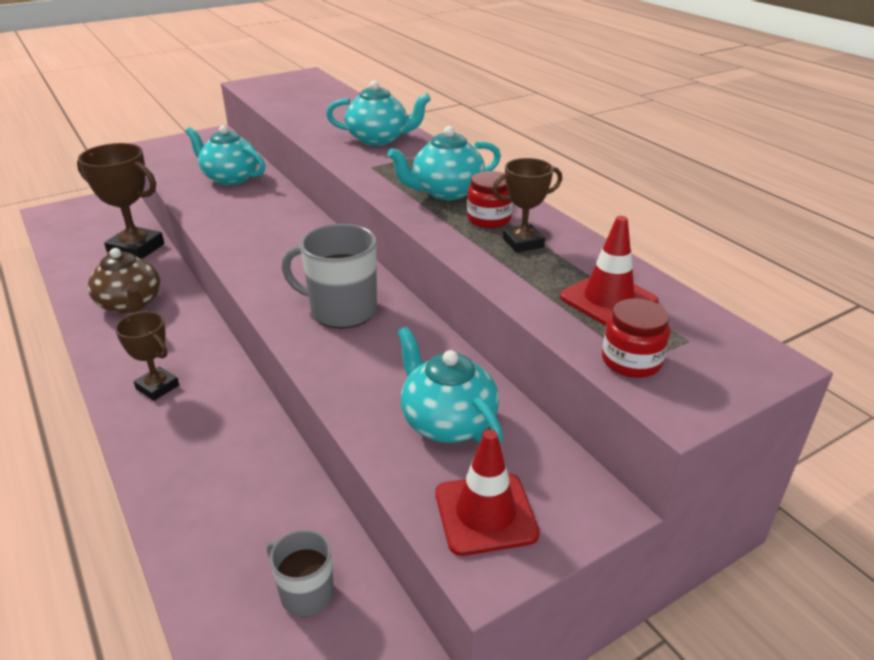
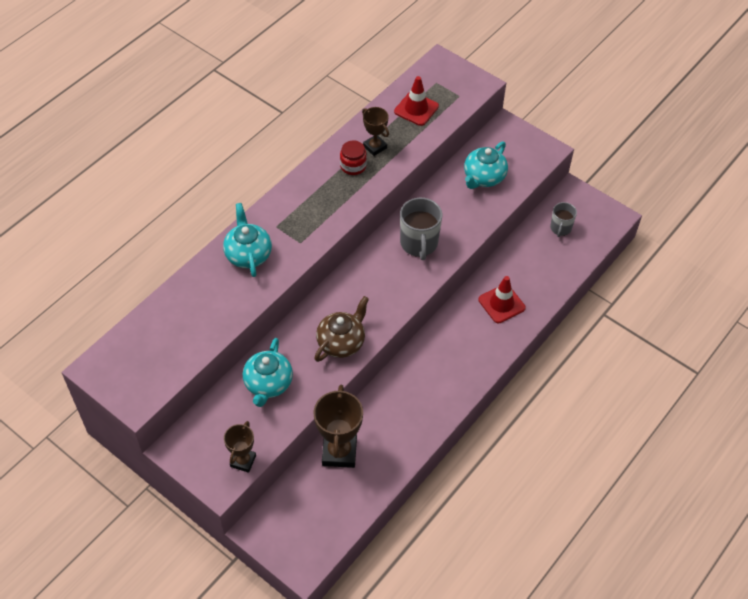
camera: 110 degrees left, 20 degrees up
(131, 304) = (409, 408): brown teapot -> brown teapot (341, 342)
(157, 387) = (477, 344): brown trophy -> brown trophy (243, 461)
(446, 192) = (325, 193): turquoise teapot -> none
(485, 513) = (526, 155): red traffic cone -> red traffic cone (501, 304)
(631, 361) = (460, 98): red jar -> none

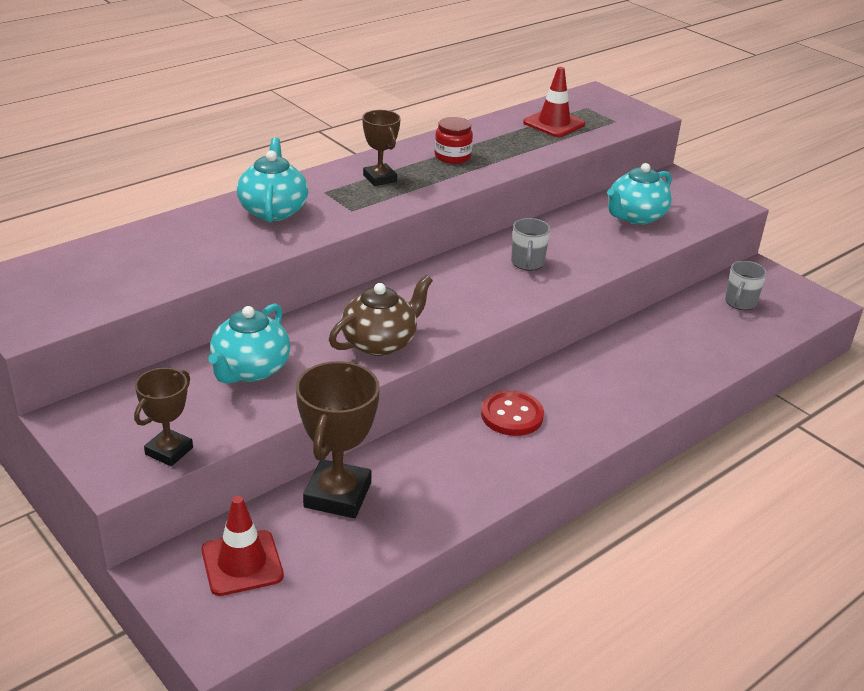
camera: 10 degrees right, 20 degrees down
(375, 147) = (488, 145): brown trophy -> brown trophy (379, 178)
(419, 244) = (527, 263): grey mug -> grey mug, size x0.60
(429, 365) = (512, 415): none -> red button
(501, 304) = (639, 366): red traffic cone -> red traffic cone (242, 563)

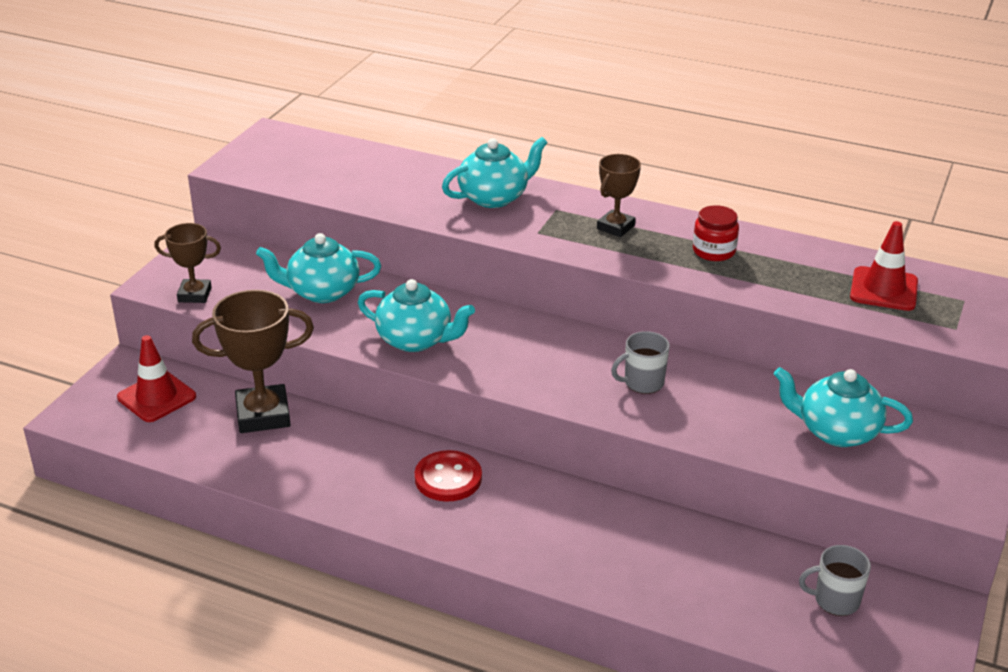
camera: 65 degrees right, 0 degrees up
(380, 342) = (416, 340): brown teapot -> turquoise teapot

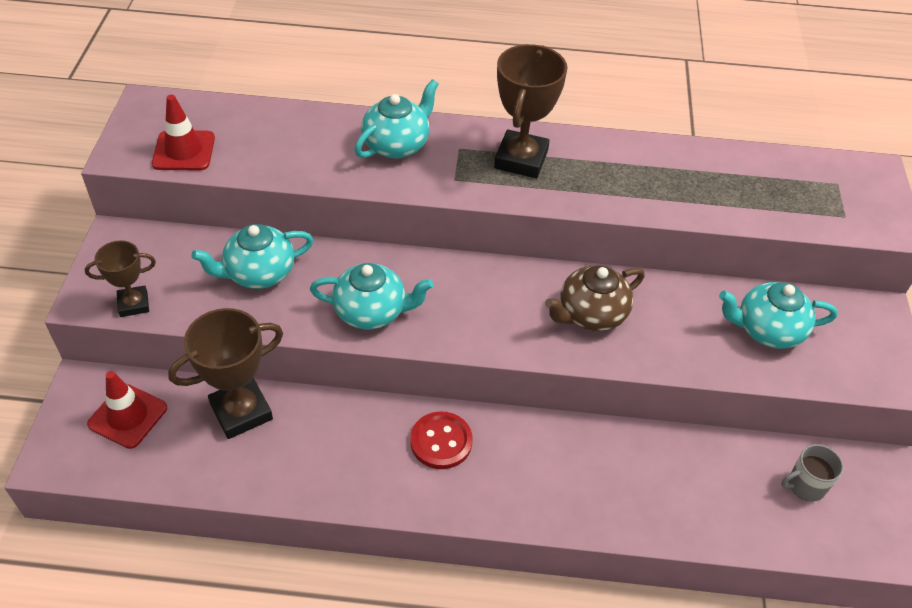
camera: 20 degrees left, 15 degrees up
(615, 227) = (521, 159): brown trophy -> brown trophy, size x1.70
(642, 383) = (591, 314): grey mug -> brown teapot
(714, 251) = (616, 170): red jar -> none
(883, 289) = (772, 185): red traffic cone -> red traffic cone (184, 151)

